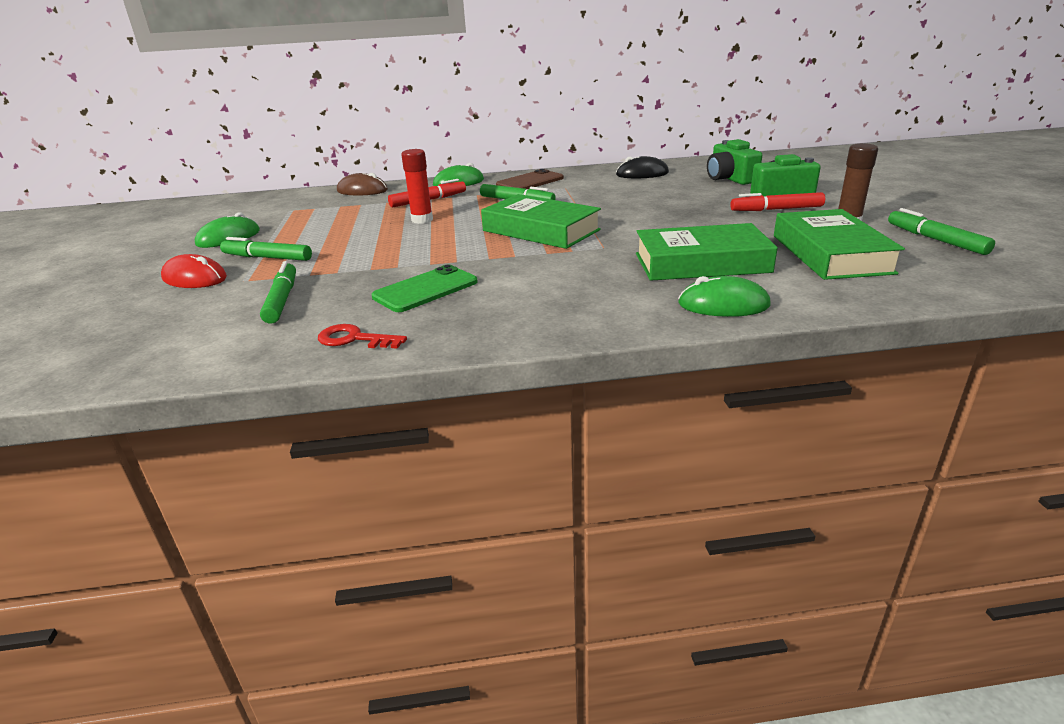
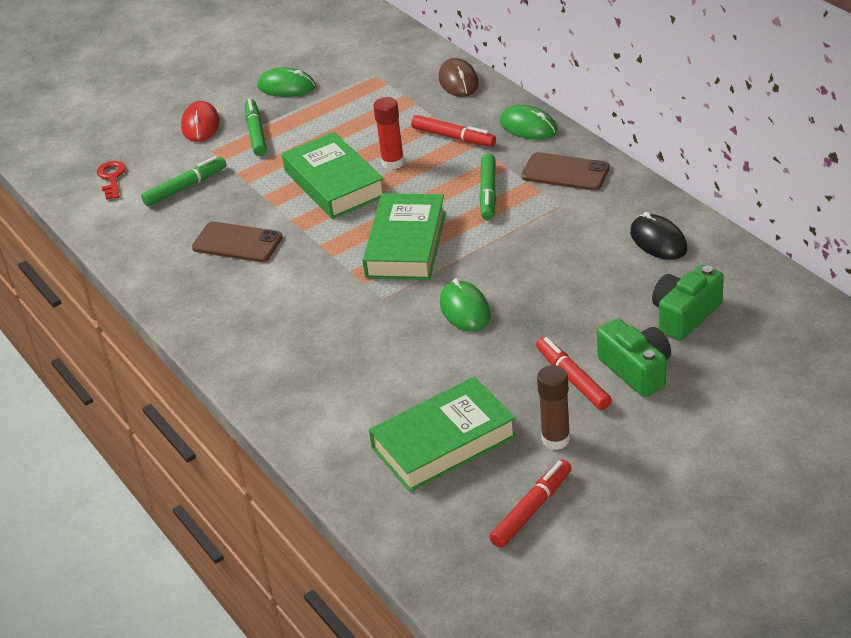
camera: 65 degrees right, 10 degrees up
(354, 339) = (143, 252): red key -> red key (112, 178)
(425, 289) = (237, 243): green phone -> brown phone
(701, 263) = (374, 367): green book -> green book (334, 183)
(723, 304) = (286, 403): green mouse -> green mouse (465, 309)
(935, 240) = (532, 509): green marker -> red marker

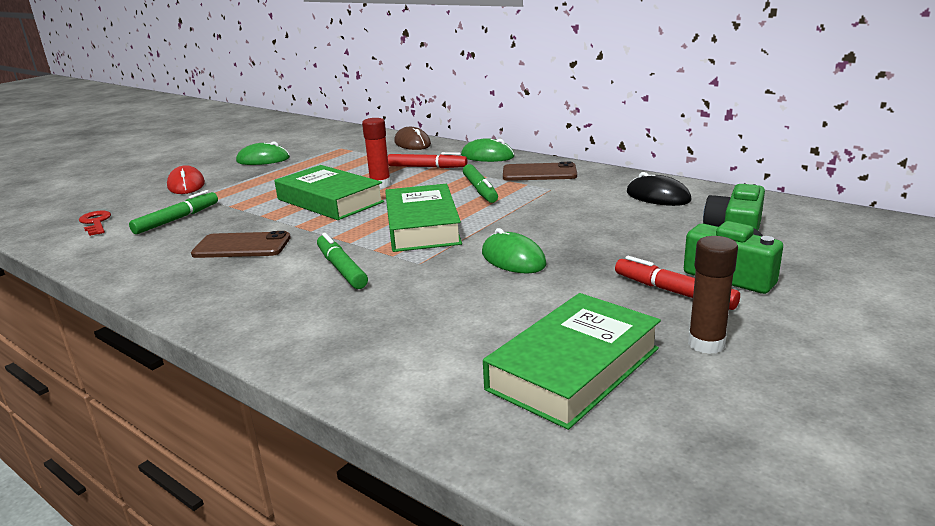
camera: 20 degrees left, 15 degrees down
(256, 133) = (242, 183): green marker -> green marker (341, 268)
(532, 509) = (748, 419): red marker -> none

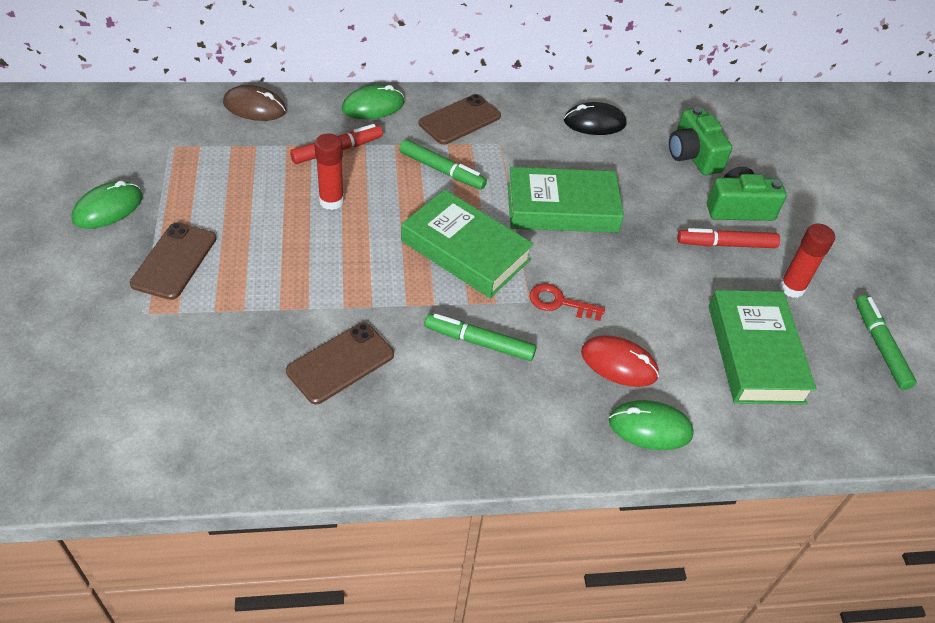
camera: 50 degrees left, 25 degrees up
(96, 222) = (93, 419): red key -> red key (559, 302)
(177, 219) = (192, 362): green marker -> green marker (880, 346)
(186, 185) = (88, 300): red mouse -> red mouse (619, 364)
(251, 183) = (174, 261): none -> brown phone
(330, 201) = (319, 251): green book -> green book (562, 208)
(513, 259) = (590, 259): green mouse -> green mouse (650, 427)
(706, 344) = (791, 288): brown glue stick -> red glue stick

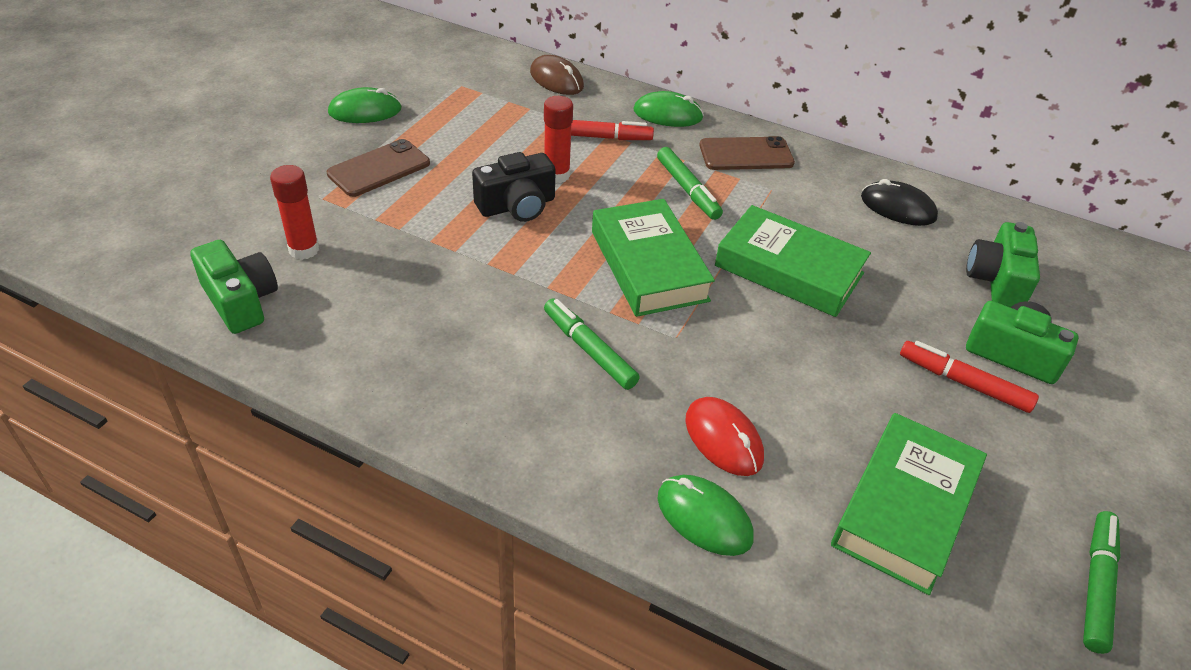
camera: 35 degrees right, 5 degrees down
(166, 443) = (241, 301): none -> green camera
(323, 244) = (517, 206): none -> black camera
(340, 363) = (441, 307): brown phone -> none
(559, 302) = (707, 352): red key -> none
(791, 288) = (1016, 464): red glue stick -> red glue stick (304, 250)

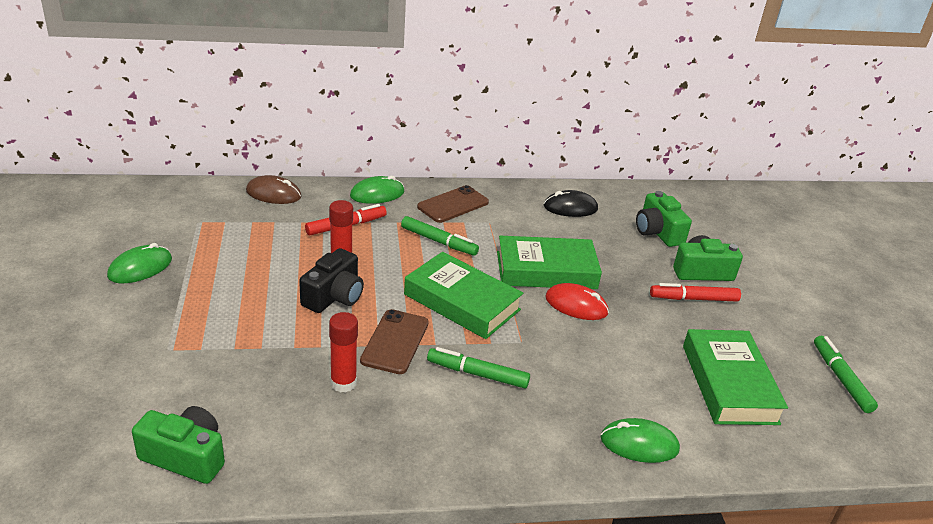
camera: 35 degrees left, 10 degrees down
(304, 250) = (199, 395): red glue stick -> red glue stick (343, 383)
(379, 168) = (199, 308): brown phone -> brown phone (395, 342)
(723, 439) = (606, 392): red mouse -> red mouse (576, 305)

